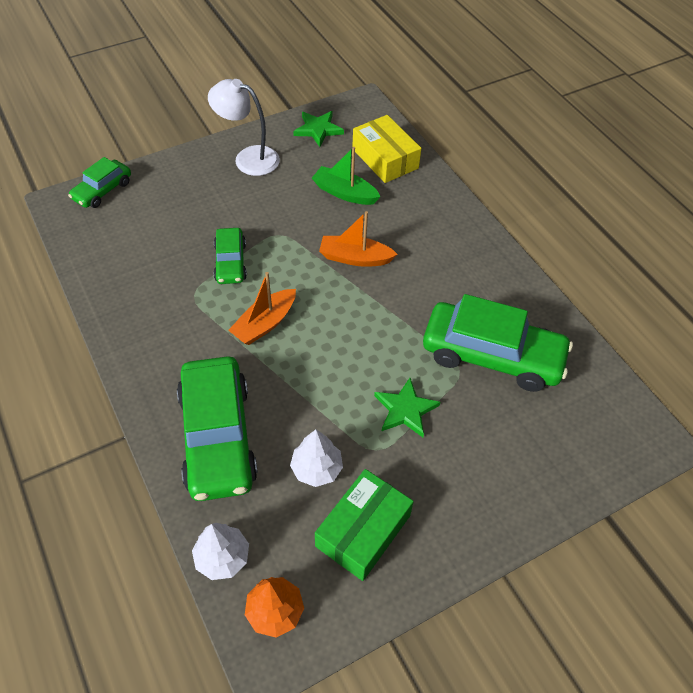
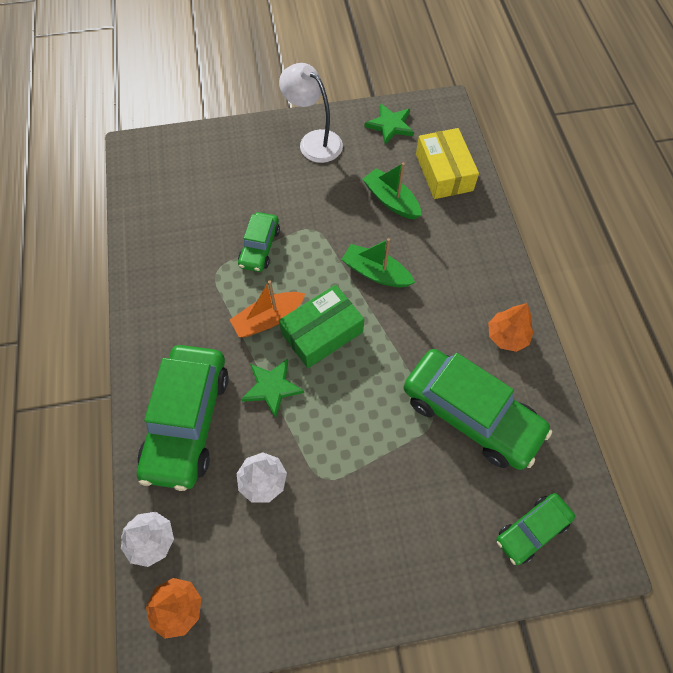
camera: 20 degrees right, 10 degrees up
(102, 190) = (173, 144): green car -> green car (531, 530)
(355, 258) = (376, 273): orange boat -> green boat
(363, 531) = (282, 556): green box -> green box (322, 332)
(405, 409) = (365, 446): green star -> green star (272, 387)
(498, 282) = (507, 336): none -> orange tree

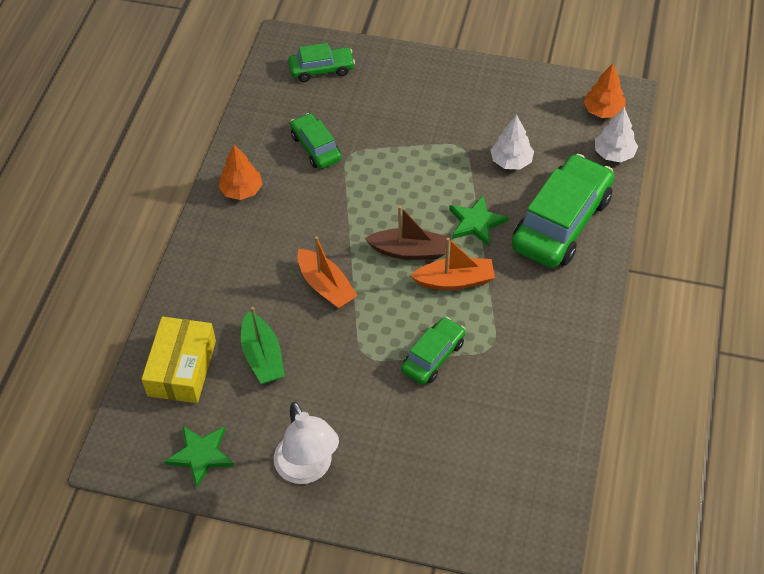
camera: 155 degrees left, 10 degrees down
(322, 332) = (408, 251): green box -> brown boat
(376, 273) = (326, 286): green boat -> orange boat
(470, 414) = (316, 147): green car -> green car, size x0.53

